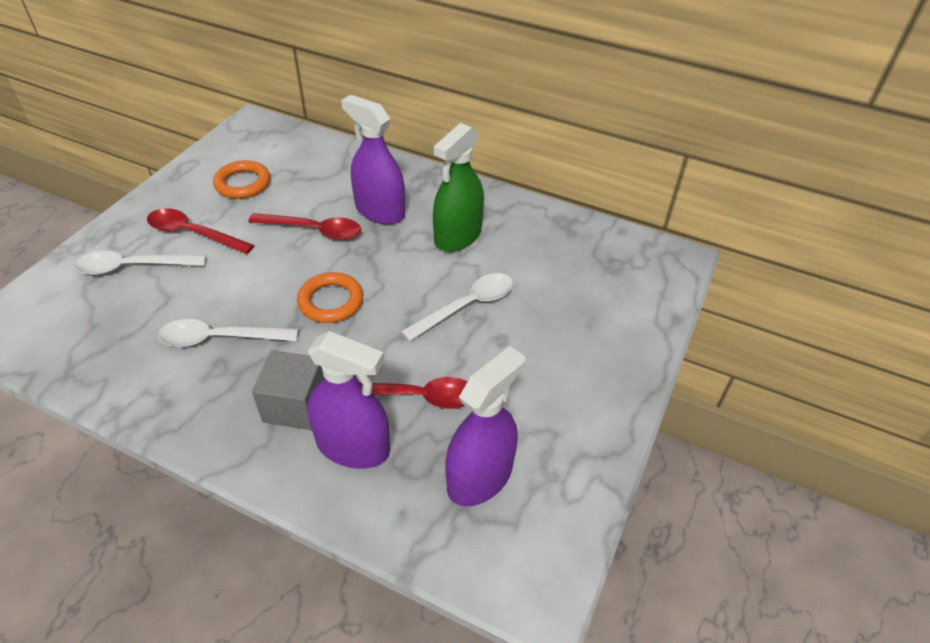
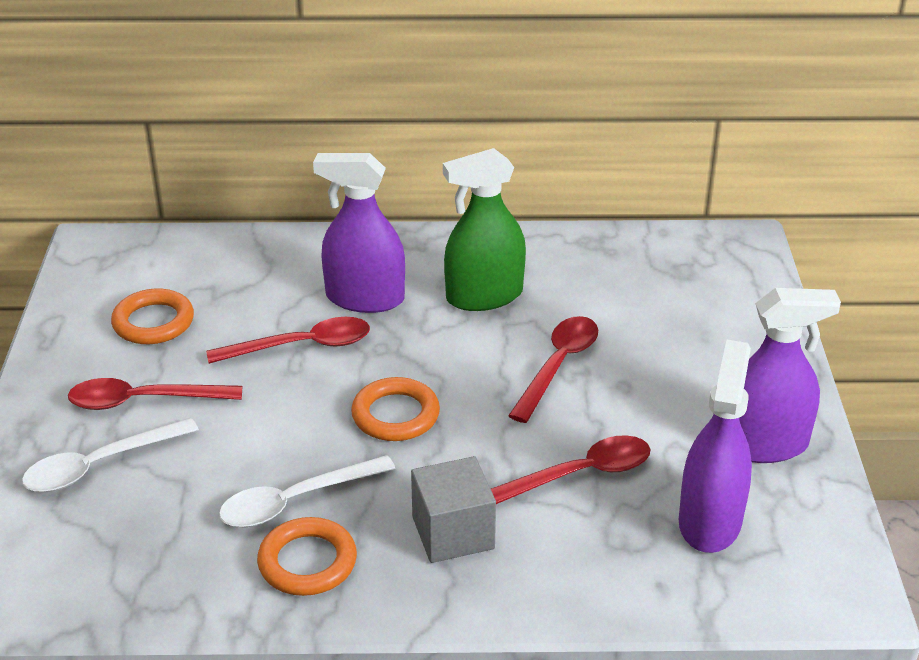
camera: 25 degrees left, 10 degrees down
(189, 386) = (307, 562): none -> orange ring
(353, 446) = (554, 546): purple spray bottle -> purple spray bottle (763, 445)
(458, 236) = (484, 296): green spray bottle -> green spray bottle turned 60 degrees clockwise
(466, 306) = (558, 366): white spoon -> red spoon

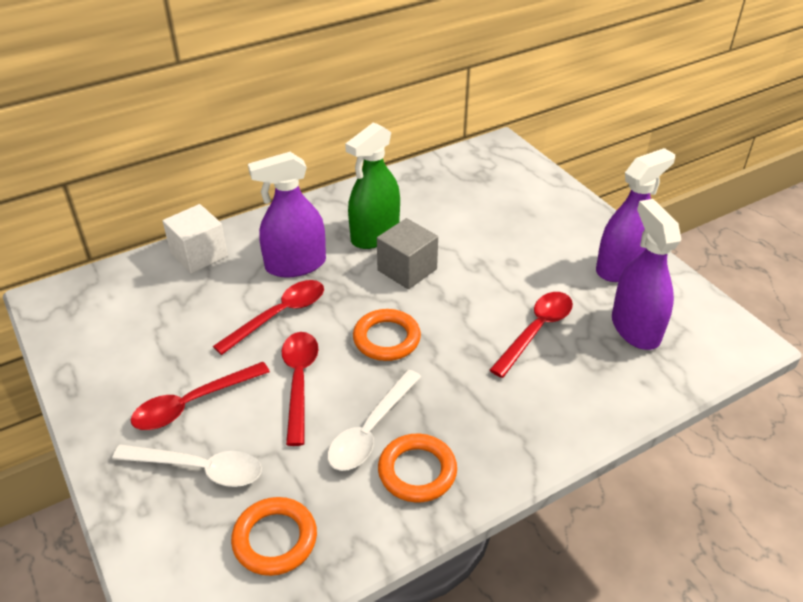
camera: 30 degrees left, 5 degrees up
(100, 465) = (199, 469): white spoon -> white spoon turned 105 degrees counterclockwise
(153, 322) = (150, 340): orange ring -> orange ring (275, 539)
(272, 251) = (199, 254): none -> white cube
(453, 533) = (494, 405): grey cube -> grey cube (407, 270)
(558, 366) = (461, 264): red spoon -> red spoon (299, 382)

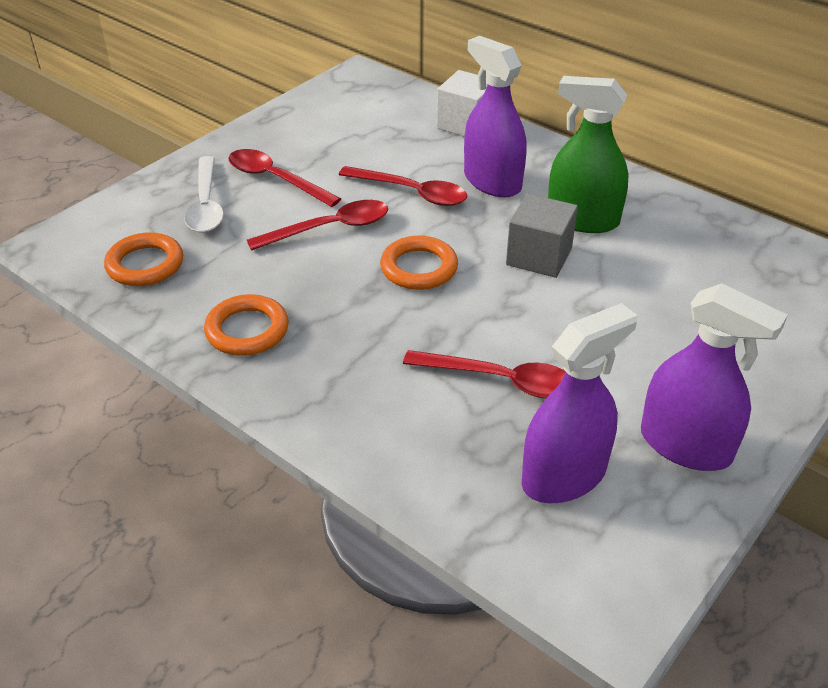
camera: 70 degrees right, 0 degrees up
(371, 430) = (288, 288): white spoon -> none

